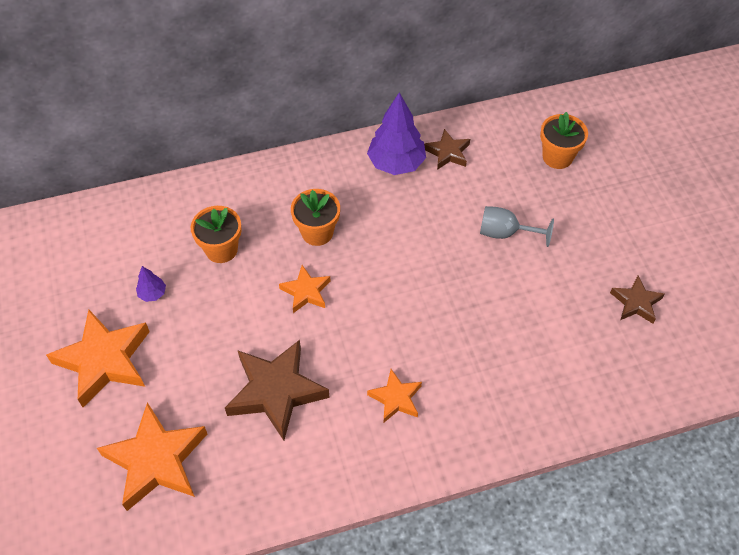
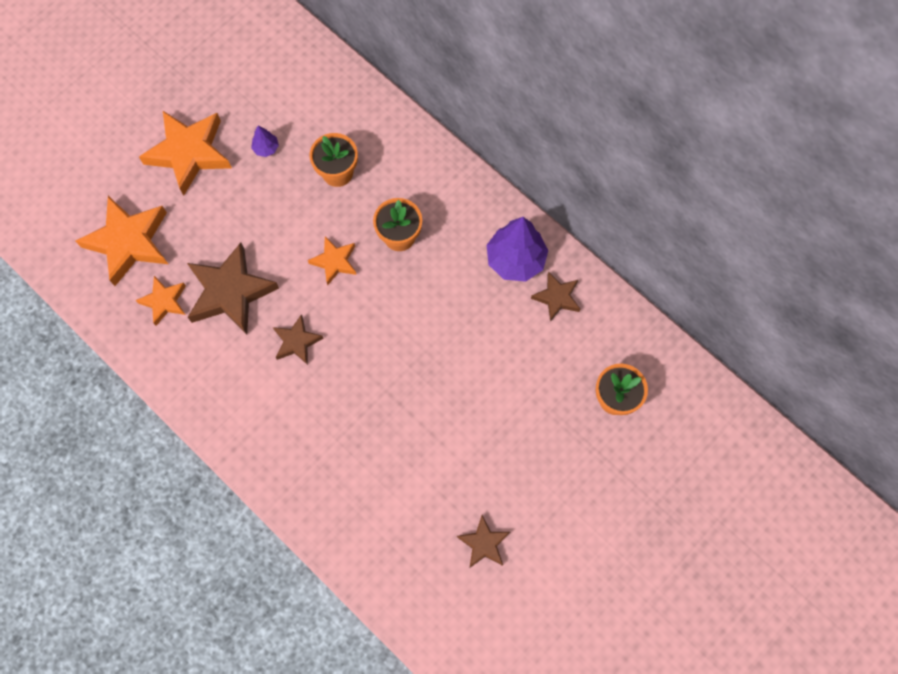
camera: 60 degrees right, 15 degrees up
(364, 358) = (297, 342): none -> brown star
(395, 398) = (274, 386): orange star -> orange star (164, 301)
(505, 233) = (494, 393): grey goblet -> none

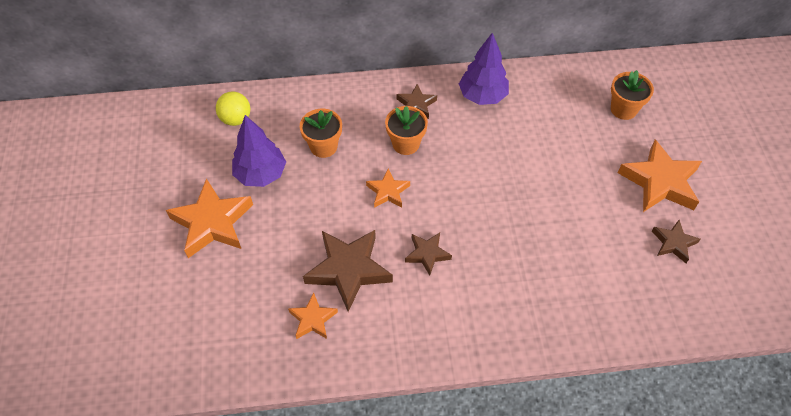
camera: 50 degrees left, 15 degrees down
(128, 242) = (240, 311): orange star -> orange star (660, 182)
(266, 148) = (261, 174): purple tree -> purple tree, size x2.16
(305, 80) = (236, 119): none -> yellow ball
(557, 297) = (528, 93): brown star -> brown star (416, 104)

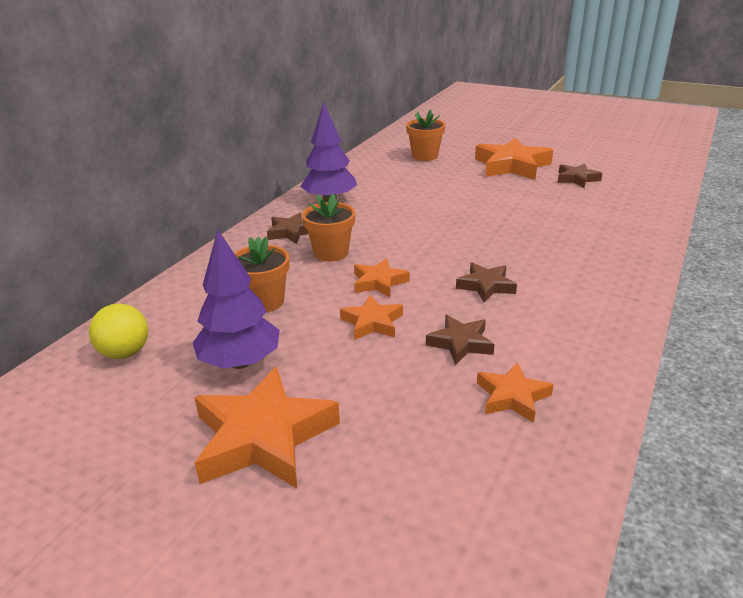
camera: 55 degrees left, 25 degrees down
(339, 213) = (372, 322): none -> orange star
(349, 270) = (460, 343): brown star -> brown star, size x0.54

